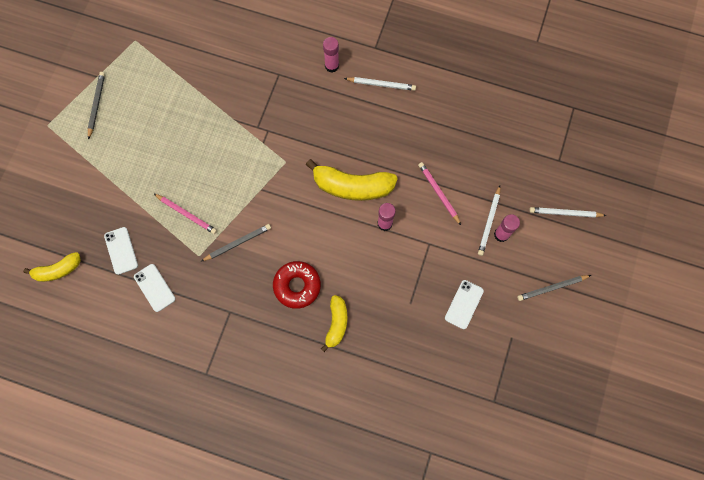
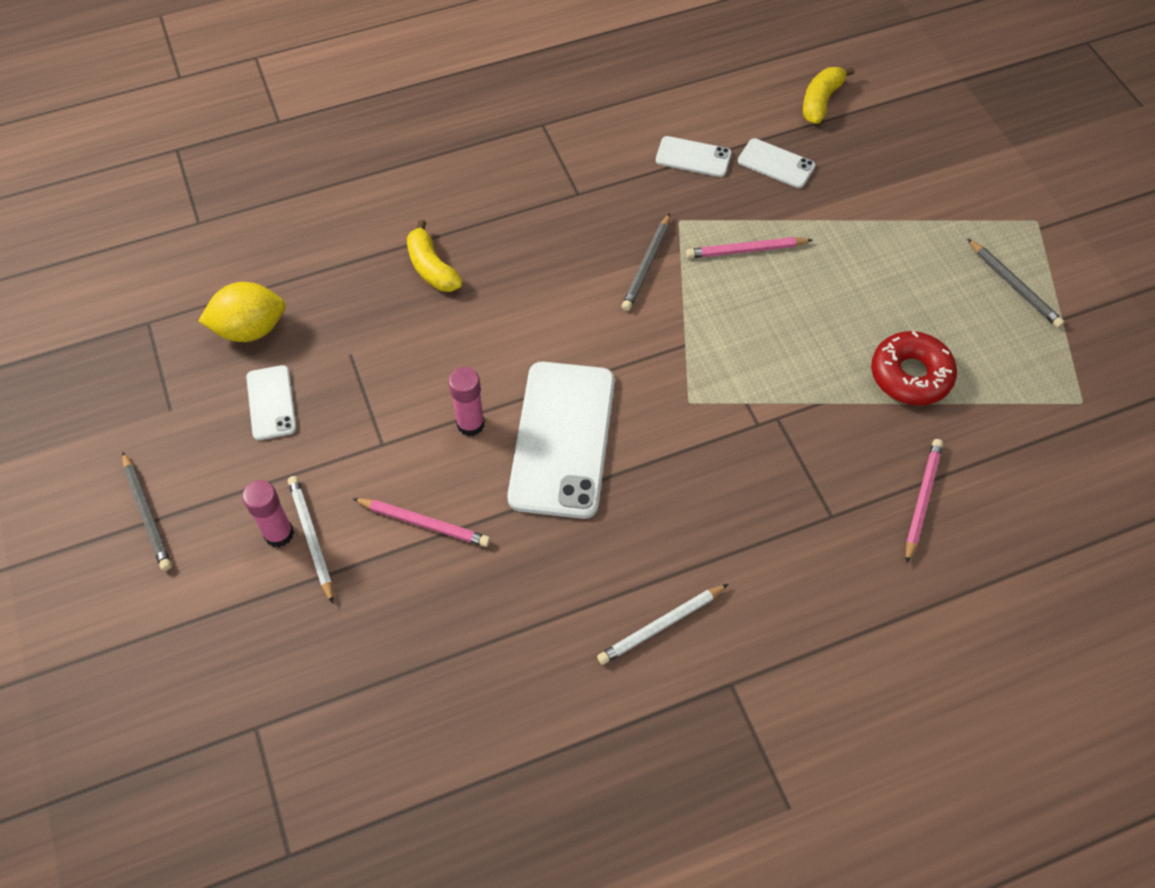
camera: 140 degrees right, 15 degrees down
(239, 54) = (922, 499): none -> pink pencil
(297, 286) = (522, 272): red donut -> red donut (910, 375)
(332, 66) = (768, 593): pink glue stick -> none
(352, 186) = (562, 439): yellow banana -> white phone
(447, 356) = (250, 329): none -> yellow lemon
(552, 288) = (147, 514): grey pencil -> grey pencil turned 120 degrees clockwise
(565, 213) = (191, 642): white pencil -> none

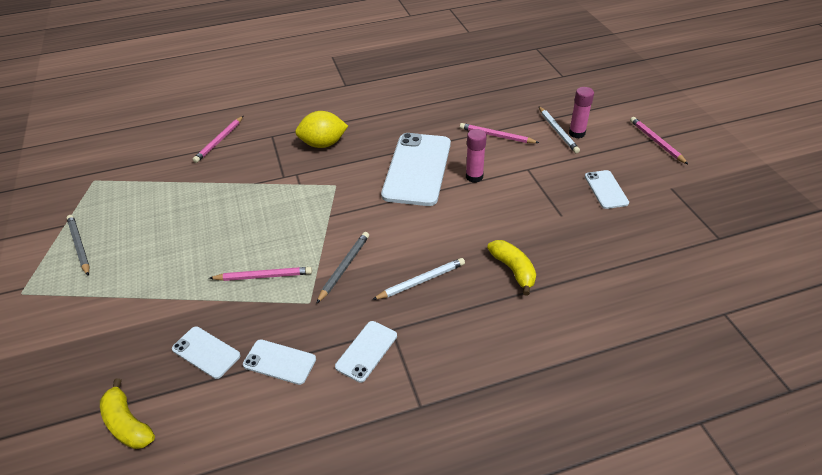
camera: 175 degrees left, 15 degrees down
(147, 514) = (656, 142): grey pencil -> pink pencil
(250, 329) = (639, 231): yellow lemon -> yellow lemon (323, 144)
(602, 170) = (366, 351): none -> white phone
(661, 626) = (374, 101): white pencil -> white pencil (421, 281)
(821, 101) = (127, 424): yellow banana -> yellow banana turned 105 degrees clockwise
(910, 375) = (189, 195): red donut -> none

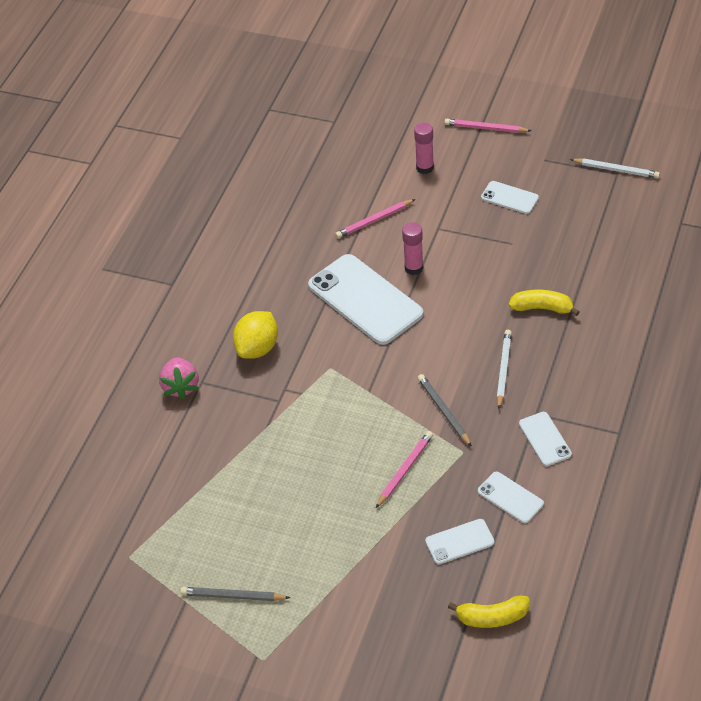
camera: 50 degrees left, 5 degrees up
(219, 141) = (166, 427): pink pencil -> none
(260, 130) = (181, 386): none -> pink strawberry
(279, 362) = (510, 497): white phone -> white phone turned 75 degrees clockwise
(558, 131) = (410, 177): white pencil -> white pencil (616, 170)

